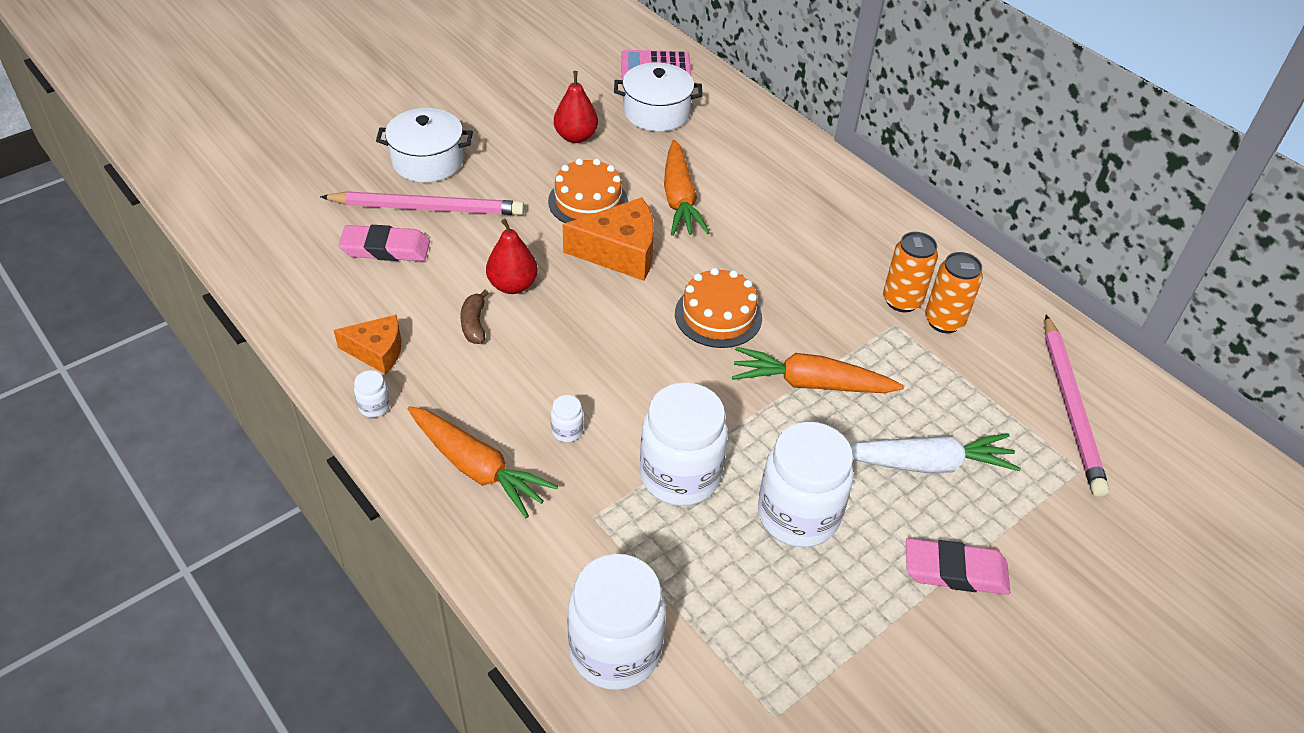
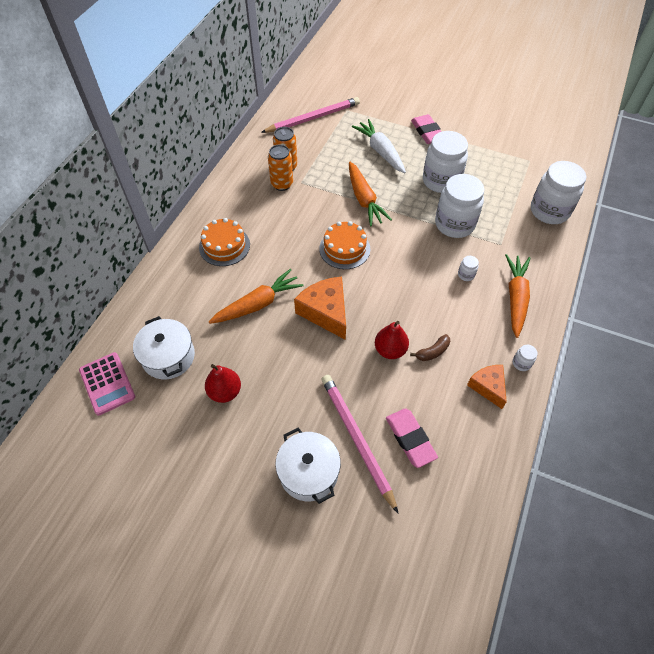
camera: 115 degrees left, 10 degrees up
(588, 201) = (290, 350): orange cake -> orange cake (224, 246)

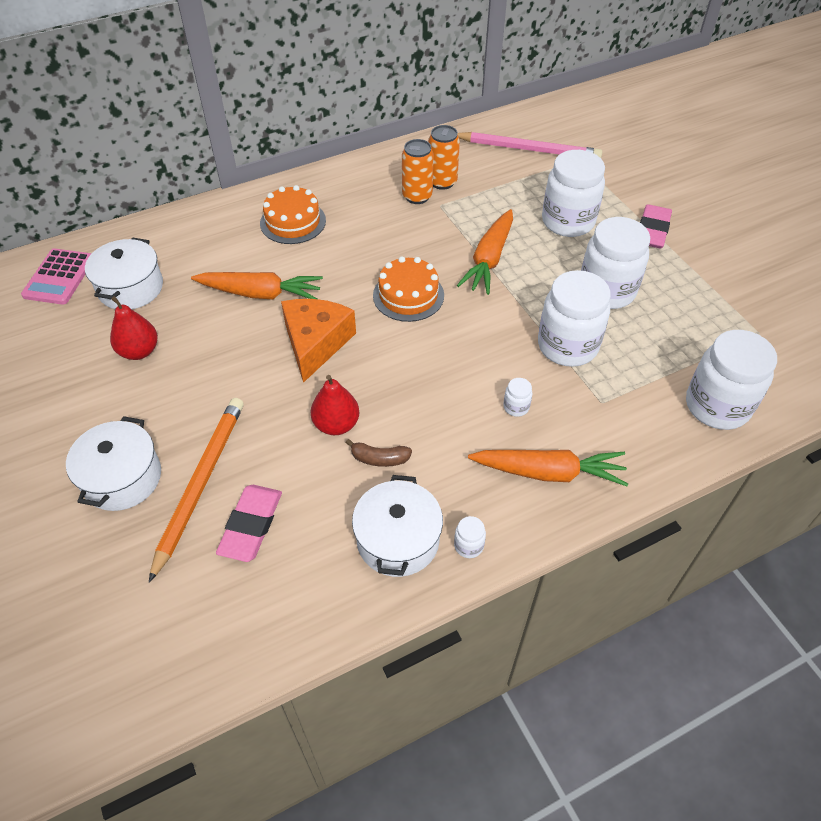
camera: 40 degrees right, 5 degrees down
(356, 439) = (200, 483): pink pencil -> orange pencil
(380, 151) = (568, 221): white carrot -> white jar
(488, 387) = (398, 540): orange cheese -> white pot
(515, 298) = (548, 472): orange carrot -> orange carrot turned 45 degrees clockwise

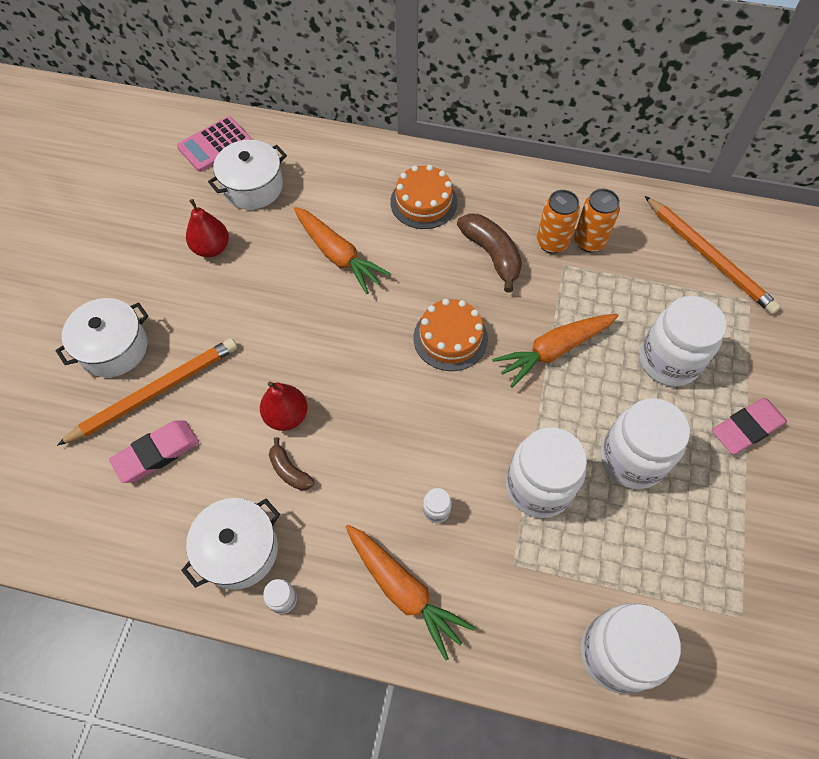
camera: 40 degrees right, 10 degrees up
(315, 343) = (337, 331): orange cheese -> none
(382, 227) = (491, 254): none -> brown banana
(528, 149) = (709, 257): pink pencil -> orange pencil

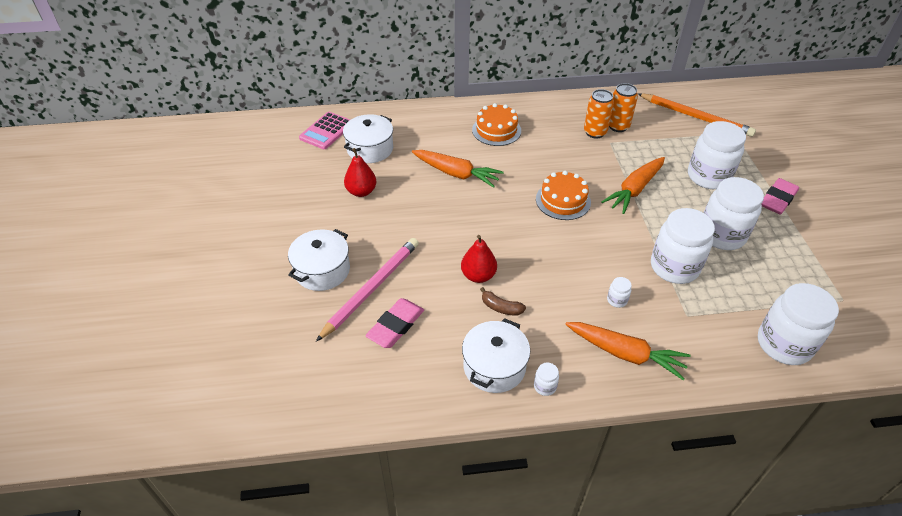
camera: 20 degrees left, 15 degrees down
(155, 392) = (371, 288): orange pencil -> pink pencil
(491, 254) = (560, 148): brown banana -> none

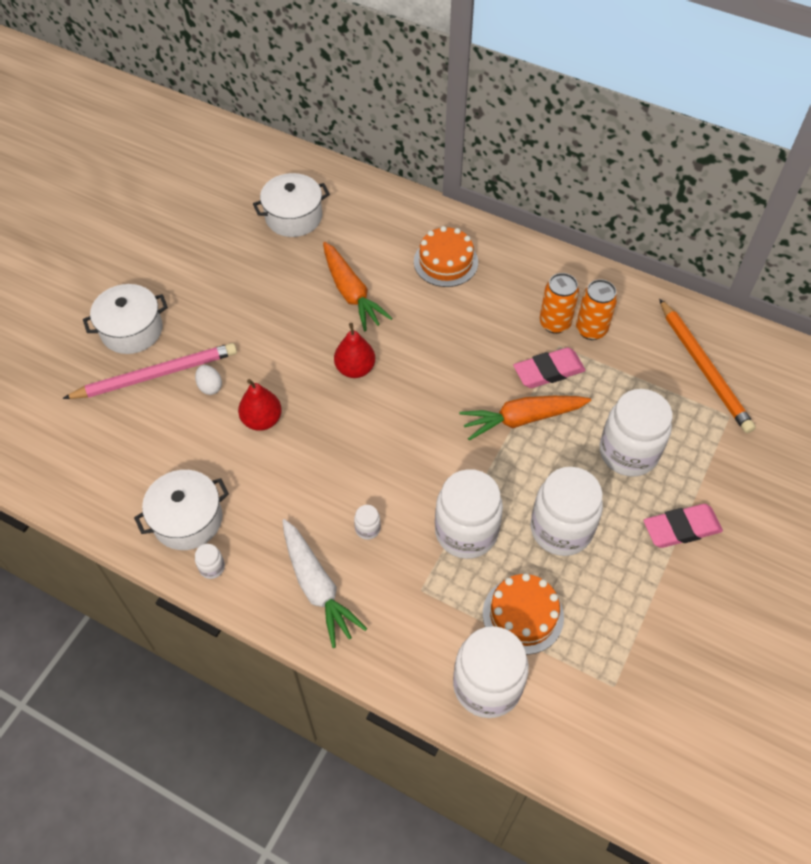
camera: 35 degrees right, 10 degrees up
(326, 131) = (271, 173): pink calculator -> none
(361, 191) = (241, 263): red pear -> red pear (355, 369)
(395, 326) = (142, 425): pink eraser -> pink eraser (548, 371)
(419, 275) = (210, 386): none -> white egg
(501, 307) = (250, 466): brown banana -> none
(563, 200) = (430, 387): orange cake -> orange cake (523, 615)
(625, 353) = (317, 586): orange carrot -> white carrot

